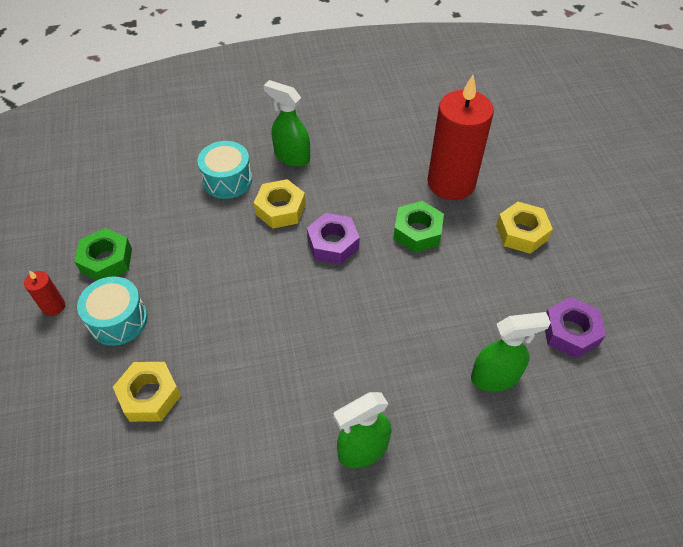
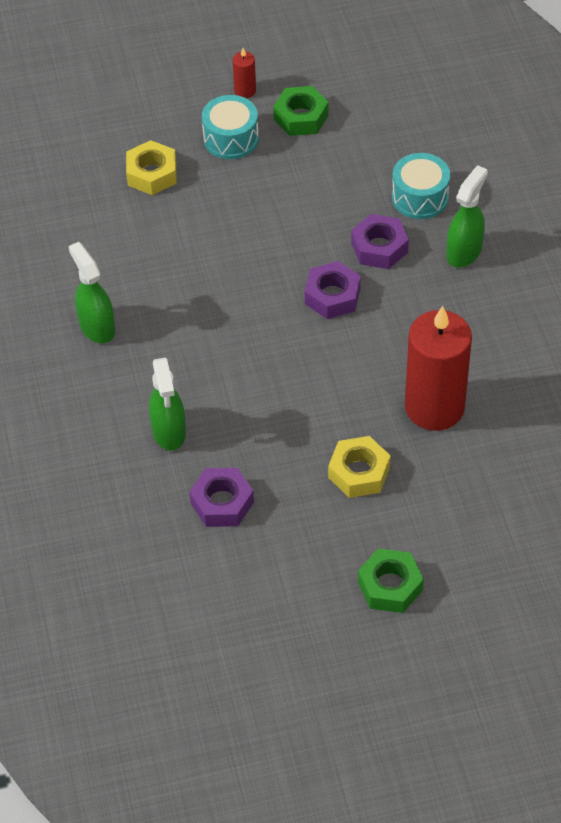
camera: 90 degrees right, 0 degrees up
(280, 209) = (379, 247): yellow nut -> purple nut
(417, 232) = (354, 372): green nut -> green nut (390, 586)

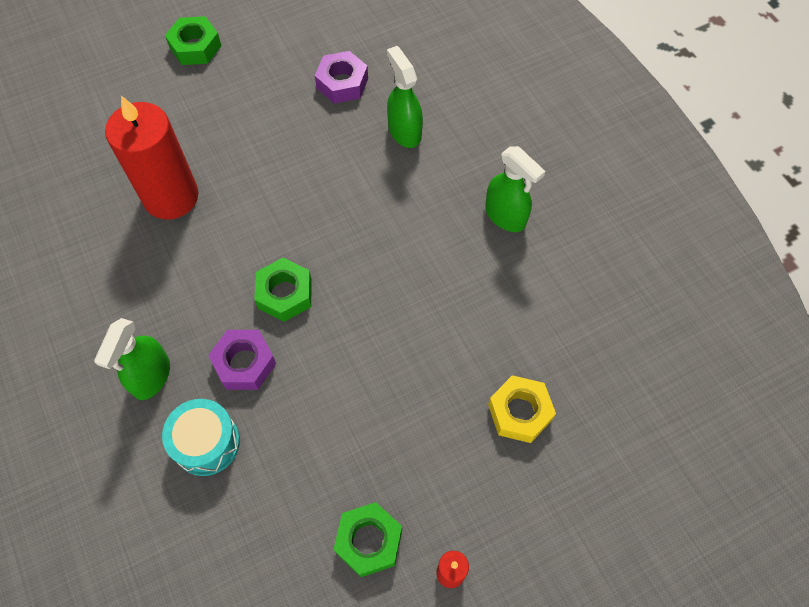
camera: 165 degrees right, 10 degrees up
(231, 138) = (445, 486): turquoise drum -> none
(332, 296) = (285, 294): purple nut -> green nut
(359, 472) = (232, 127): yellow nut -> none

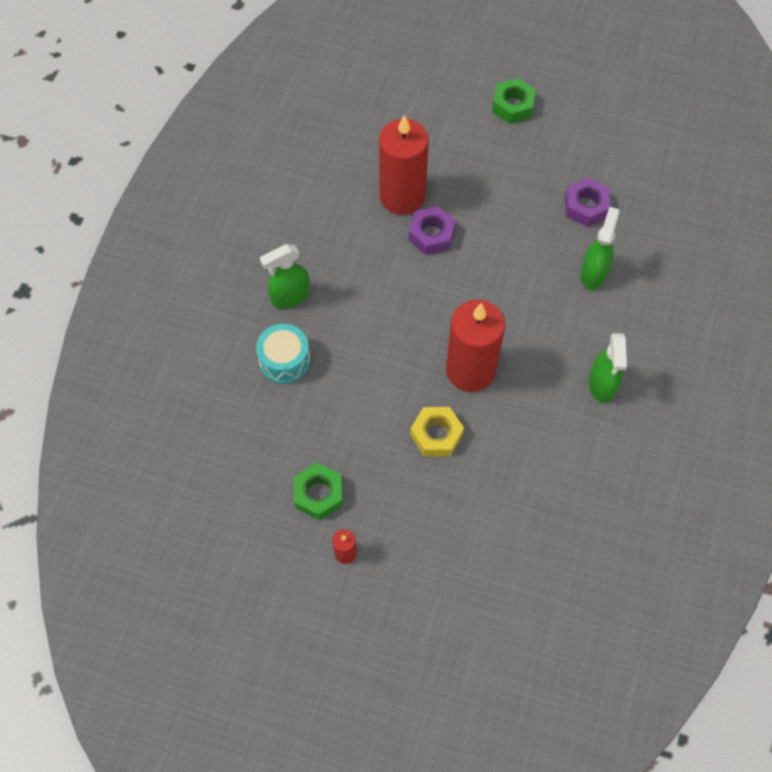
camera: 45 degrees right, 0 degrees up
(244, 363) = (348, 334): purple nut -> purple nut (431, 235)
(285, 294) = (411, 314): green nut -> none
(388, 298) = (470, 370): none -> red candle
(519, 412) = (479, 508): yellow nut -> yellow nut (436, 435)

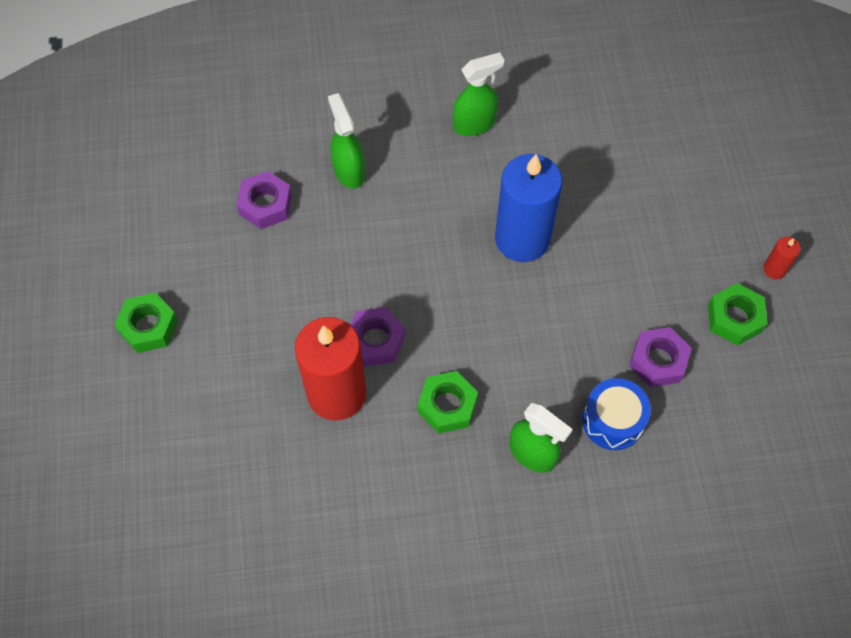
camera: 115 degrees left, 0 degrees up
(284, 360) = (613, 420): turquoise drum -> blue drum
(314, 416) = (658, 361): none -> purple nut
(356, 259) = (447, 405): none -> green nut
(436, 435) = (609, 241): yellow nut -> none
(470, 370) = (522, 239): red candle -> blue candle
(593, 273) = (349, 171): green spray bottle -> green spray bottle turned 75 degrees clockwise

